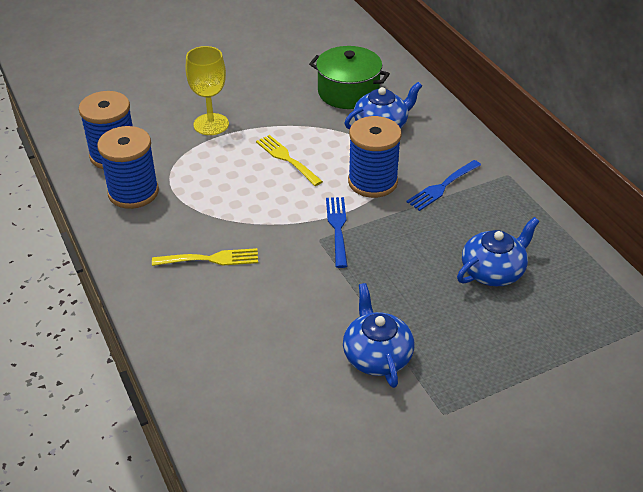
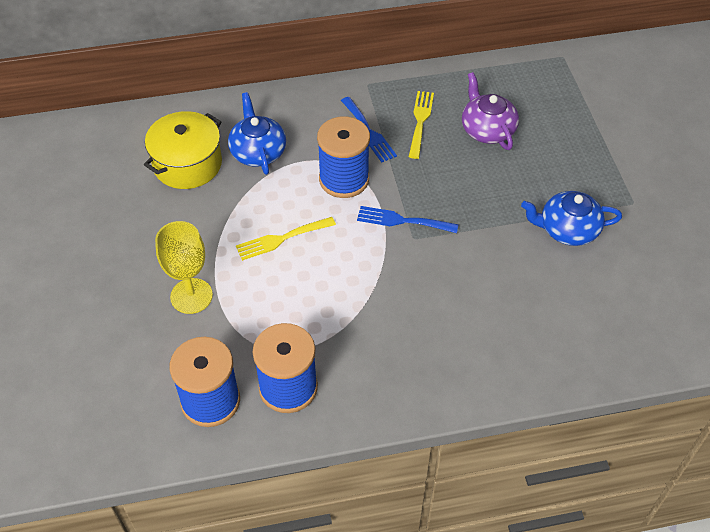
camera: 75 degrees left, 10 degrees up
(211, 259) = (417, 330): yellow fork -> yellow fork (420, 121)
(348, 92) = (187, 164): green pot -> yellow pot
(493, 271) = (487, 129): blue teapot -> purple teapot

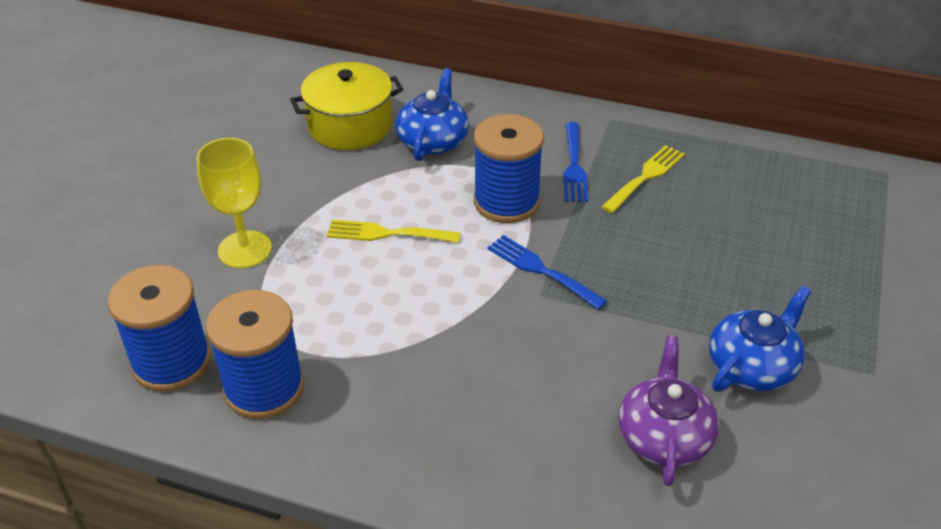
camera: 30 degrees right, 10 degrees down
(487, 129) = (725, 215): purple teapot -> purple teapot (664, 436)
(567, 229) = (752, 366): blue teapot -> blue teapot turned 105 degrees clockwise

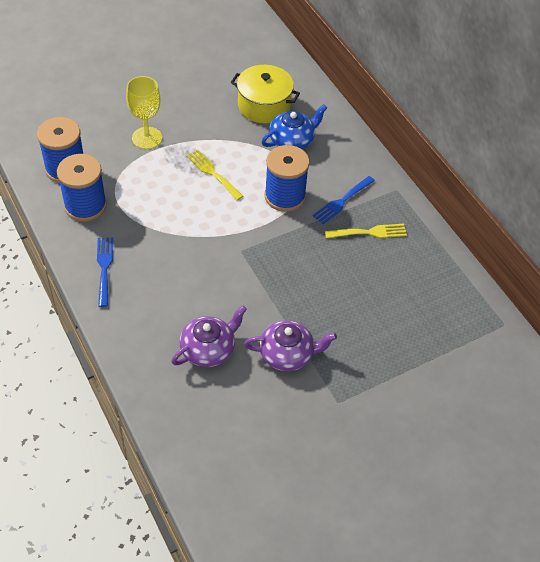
camera: 40 degrees right, 10 degrees up
(541, 270) = (256, 240): blue fork -> blue fork (104, 268)
(752, 366) = (287, 354): blue teapot -> purple teapot

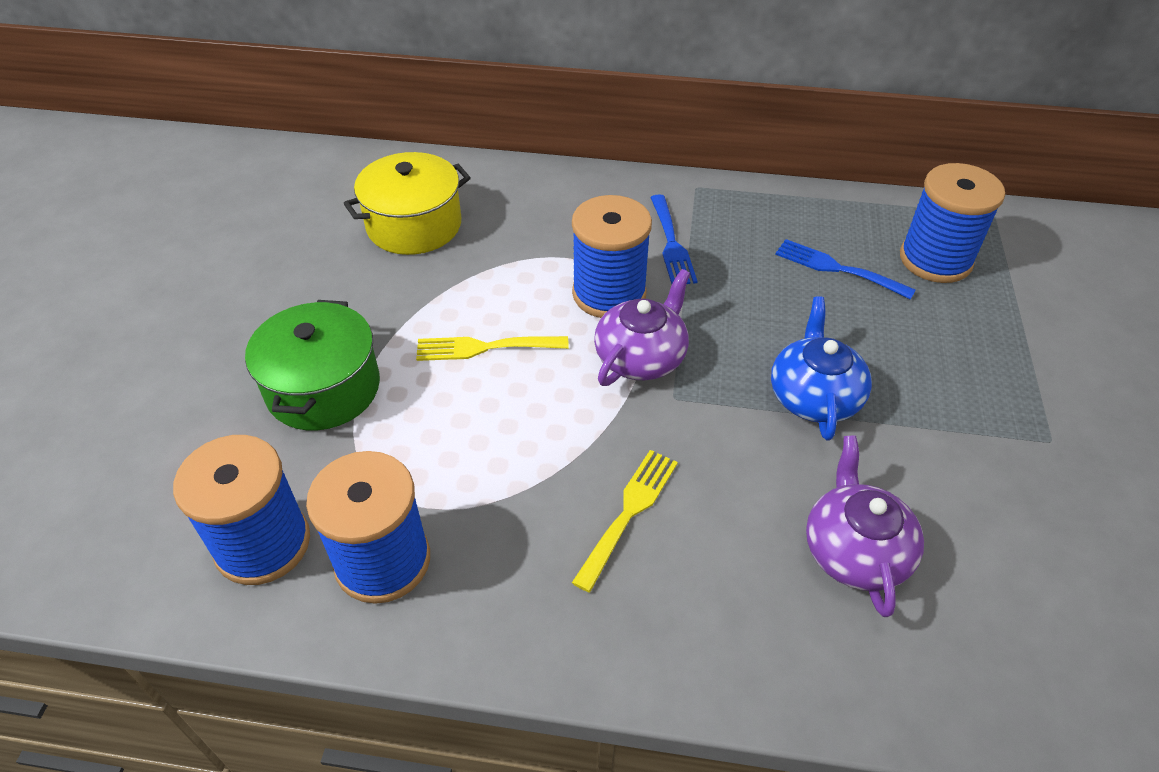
camera: 50 degrees left, 5 degrees down
(104, 268) = (557, 612): blue fork -> blue fork (837, 269)
(147, 138) = (323, 388): yellow goblet -> green pot
(287, 354) = (924, 451): purple teapot -> purple teapot (641, 356)
(292, 140) = (511, 232): blue teapot -> blue teapot (814, 396)
(369, 232) = (750, 247): yellow fork -> yellow fork (628, 512)
(435, 311) = (935, 260): none -> blue spool

